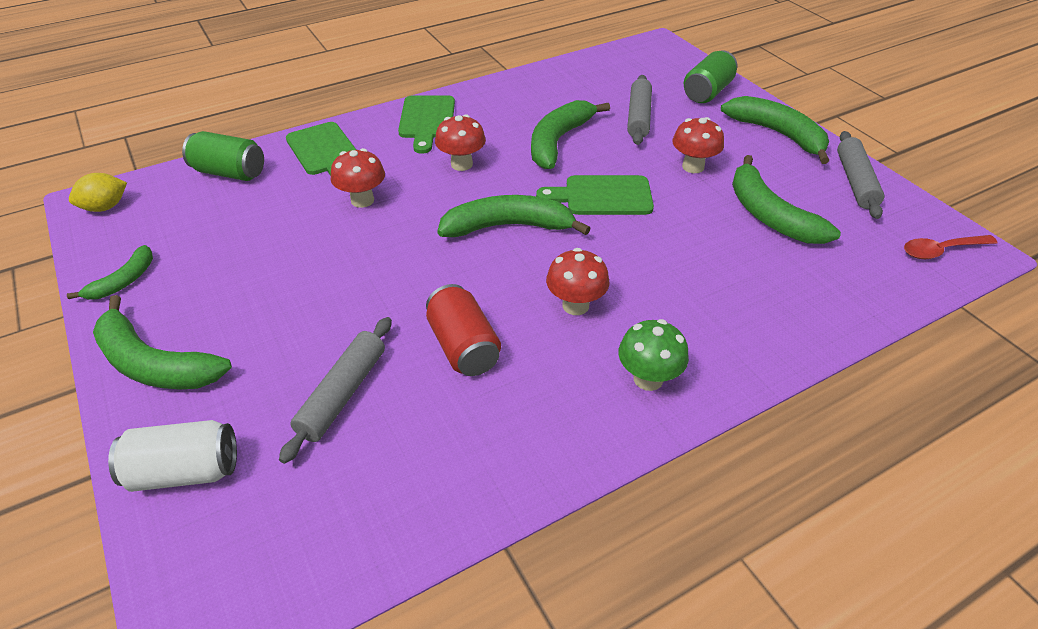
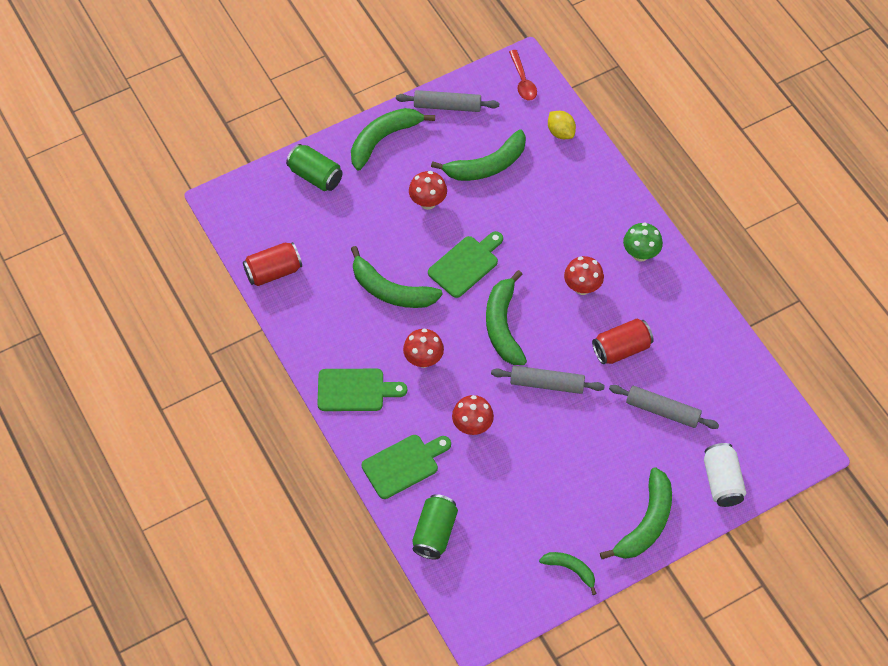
camera: 90 degrees left, 15 degrees up
(105, 207) = (483, 615): yellow lemon -> yellow lemon (560, 132)
(577, 72) = (273, 271): none -> red can
(602, 196) = (466, 264): green cutting board -> green cutting board turned 135 degrees counterclockwise
(638, 117) = (354, 230): grey rolling pin -> grey rolling pin (547, 384)

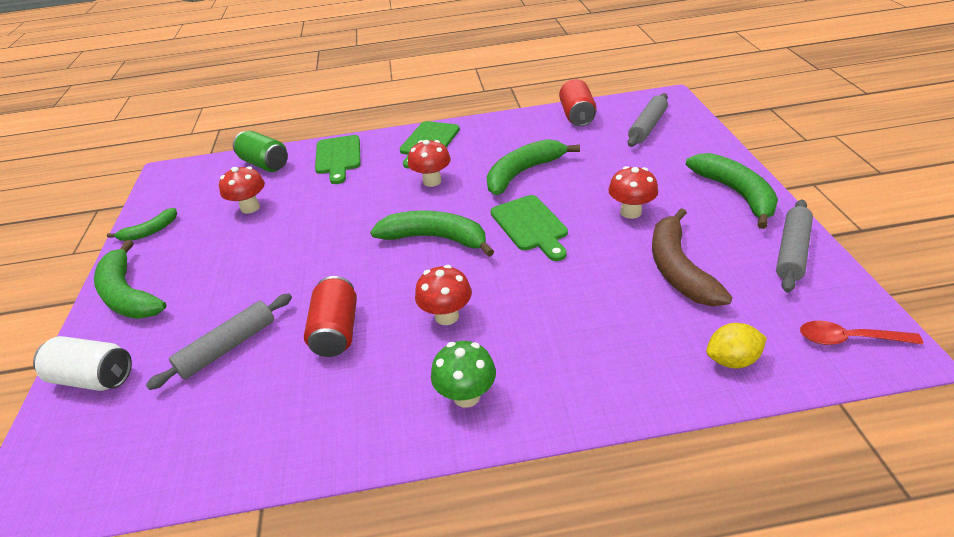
camera: 115 degrees right, 20 degrees down
(315, 176) = (688, 146): green can -> none
(472, 426) = (340, 199): red mushroom -> red mushroom (250, 208)
(486, 165) = (678, 268): green banana -> brown banana
(547, 384) = (342, 256): grey rolling pin -> grey rolling pin (647, 127)

